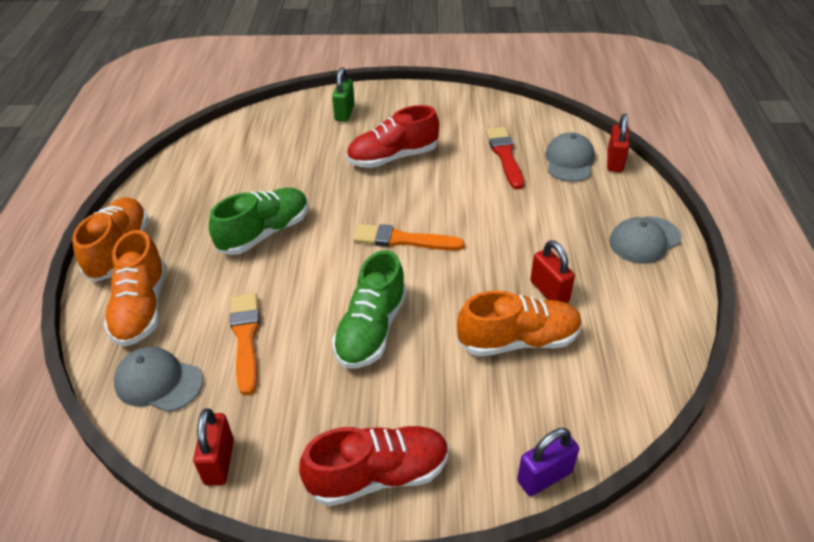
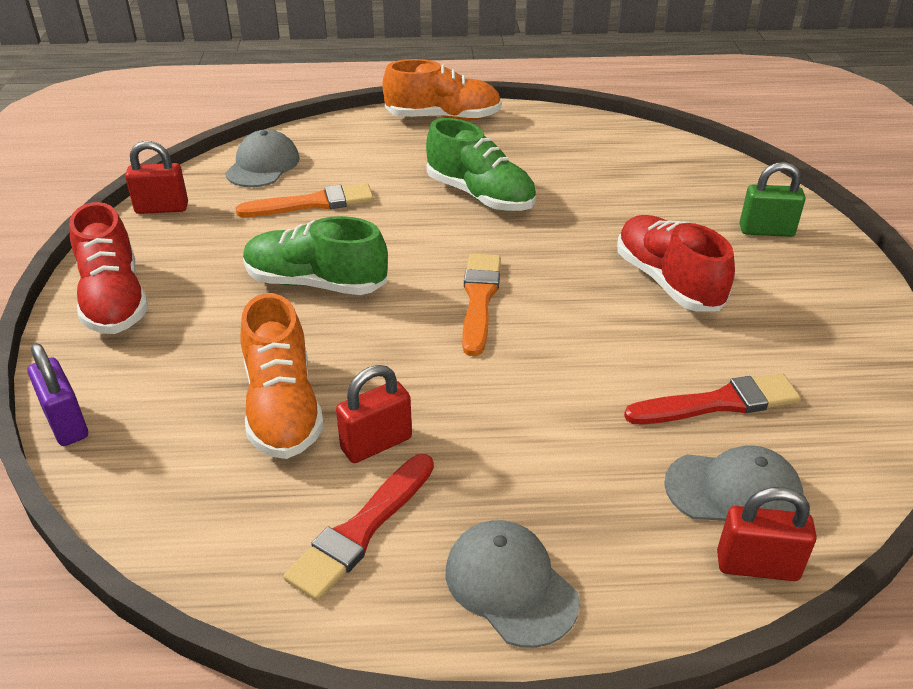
camera: 85 degrees right, 5 degrees down
(142, 308) = (360, 142): orange shoe -> none
(619, 297) = (361, 530): none -> red brush

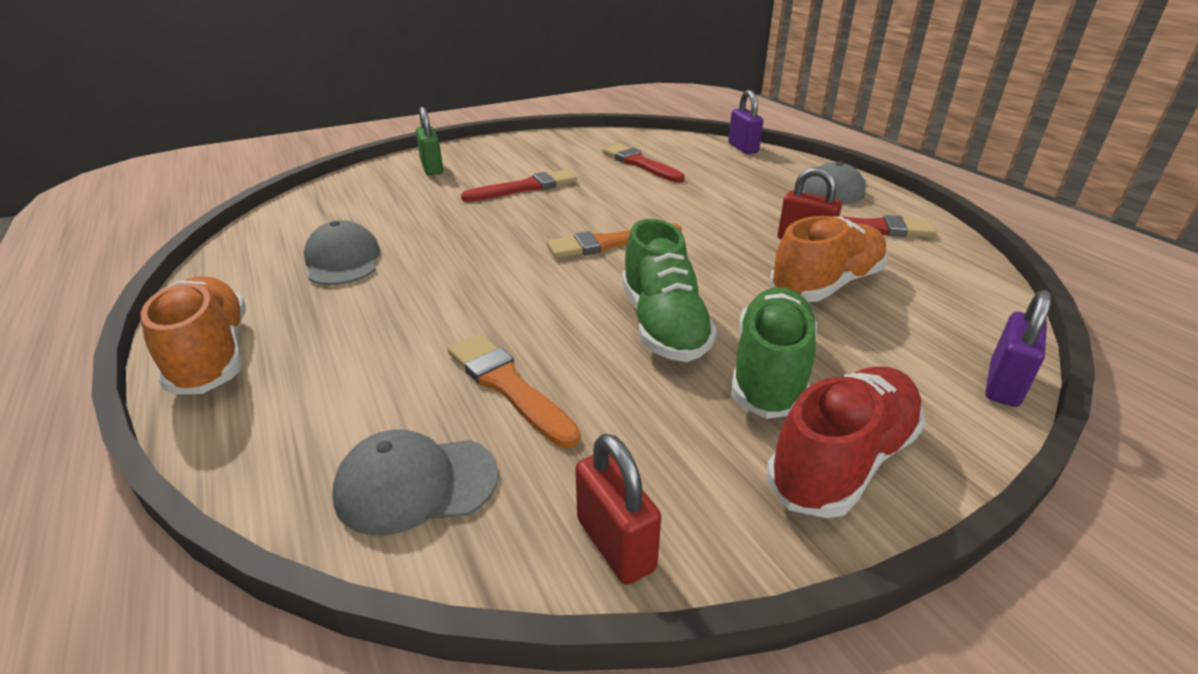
camera: 115 degrees left, 5 degrees down
(480, 195) = (430, 280): green shoe -> green shoe (770, 371)
(668, 282) = (525, 188): red shoe -> red brush
(733, 492) = (703, 155): grey cap -> grey cap (343, 260)
(757, 566) = (743, 148): red padlock -> purple padlock

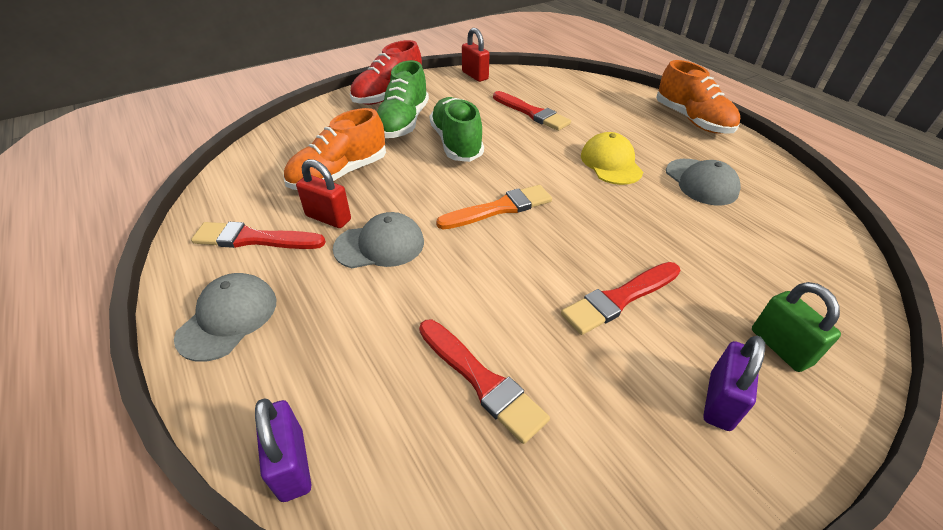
camera: 175 degrees right, 10 degrees up
(416, 484) = (549, 85): grey cap -> grey cap (380, 245)
(436, 286) = (611, 163): none -> yellow cap
(508, 386) = (532, 113): orange brush -> red brush
(1003, 384) = (291, 121): purple padlock -> purple padlock (720, 401)

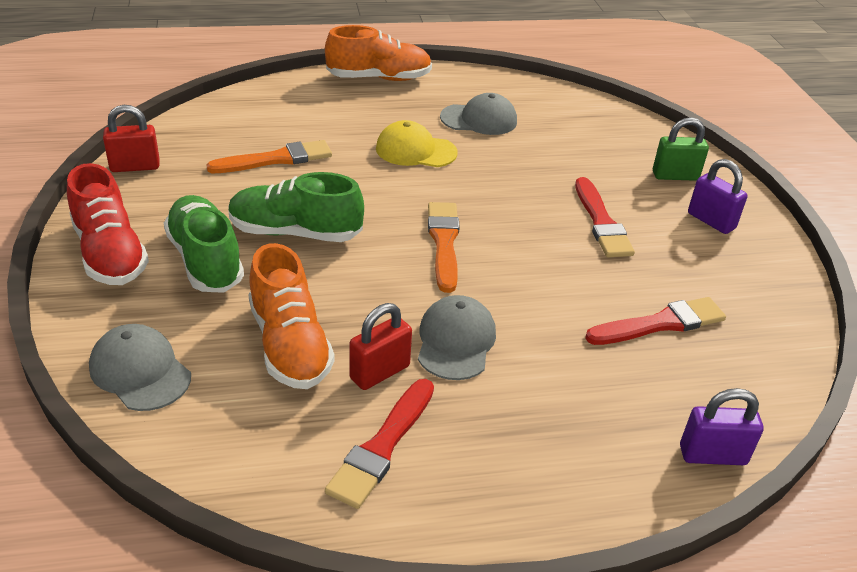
camera: 70 degrees left, 5 degrees down
(228, 318) = (517, 484): grey cap -> grey cap (140, 371)
(403, 123) = (205, 260): green shoe -> green shoe turned 150 degrees counterclockwise
(532, 113) = (276, 159): red brush -> orange brush

